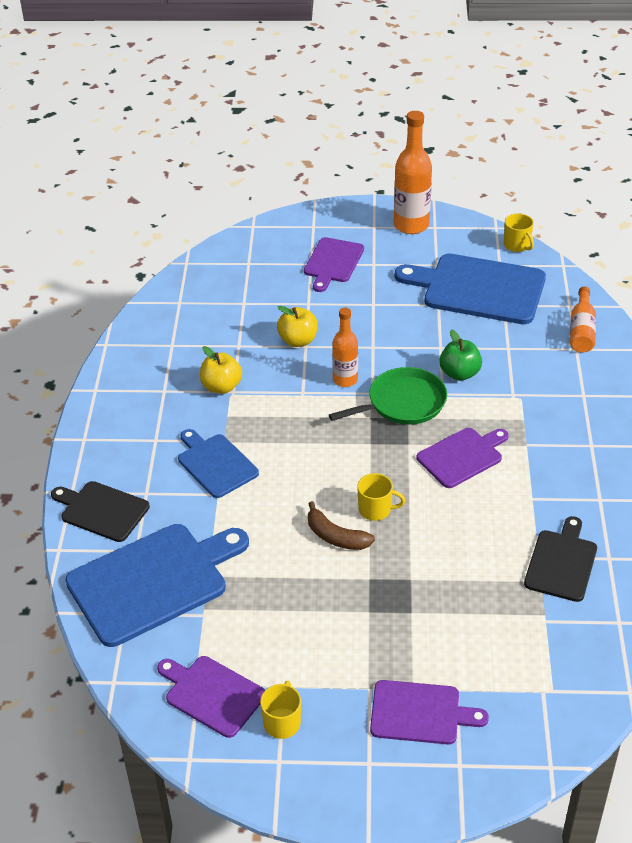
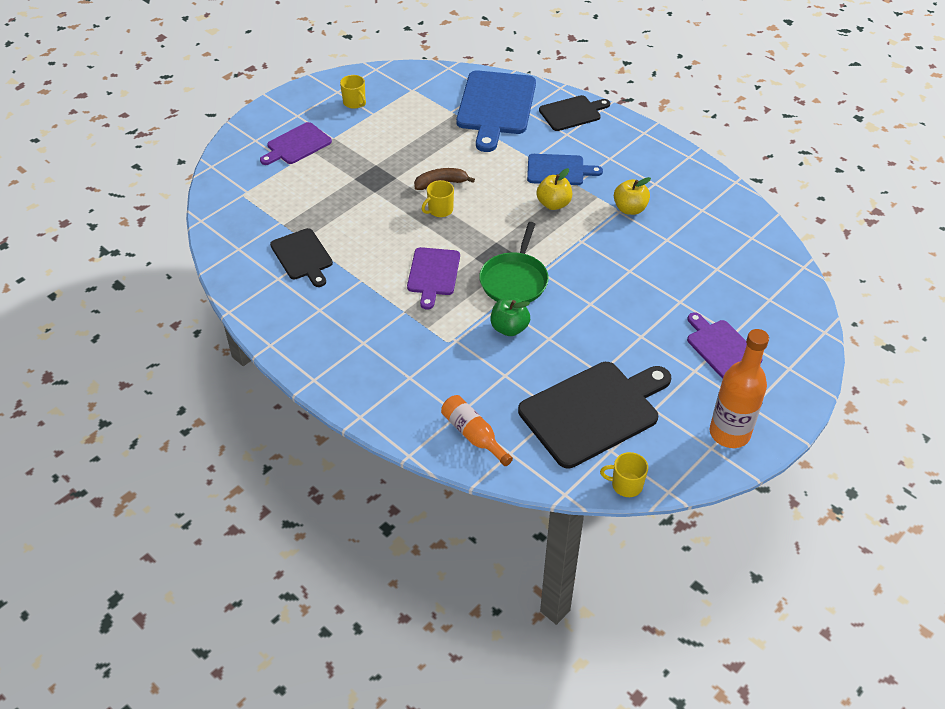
camera: 130 degrees right, 5 degrees up
(212, 694) = (400, 91): purple cutting board -> none
(298, 340) = (640, 270): yellow apple -> yellow apple (553, 204)
(345, 380) = (570, 268): orange bottle -> none
(478, 289) = (593, 411): blue cutting board -> black cutting board

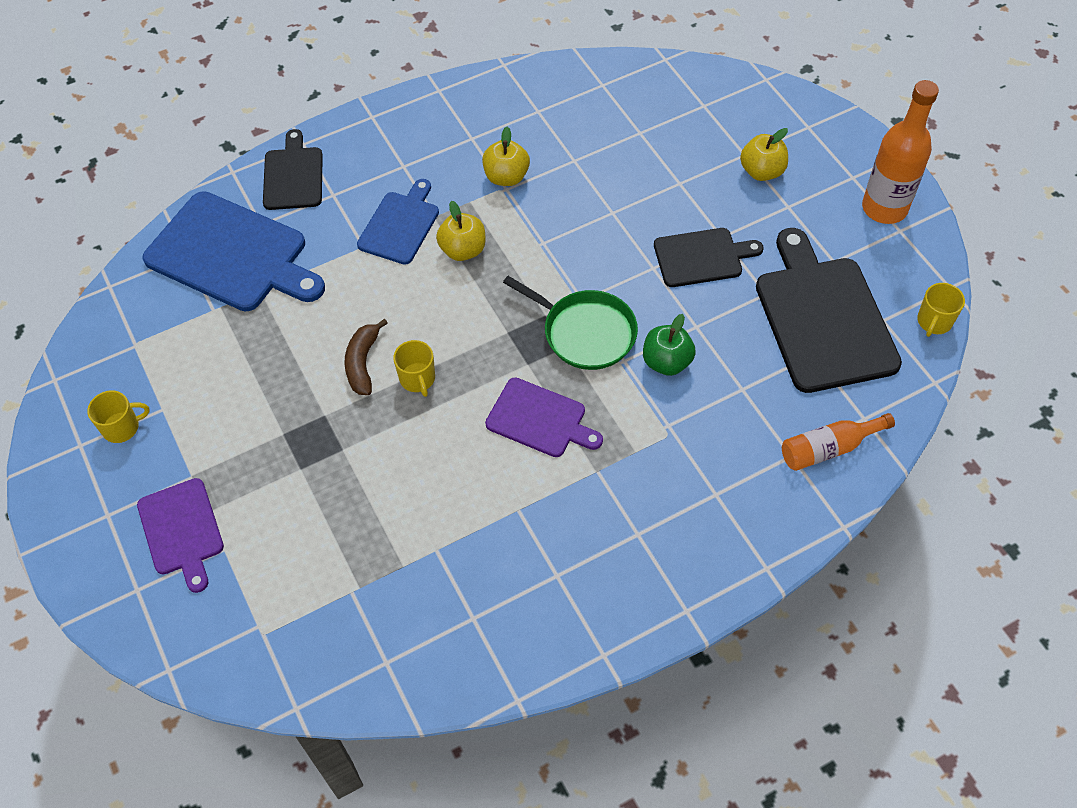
camera: 70 degrees left, 10 degrees up
(303, 256) = (440, 574): black cutting board -> black cutting board (702, 257)
(721, 347) = (762, 171): purple cutting board -> yellow apple

